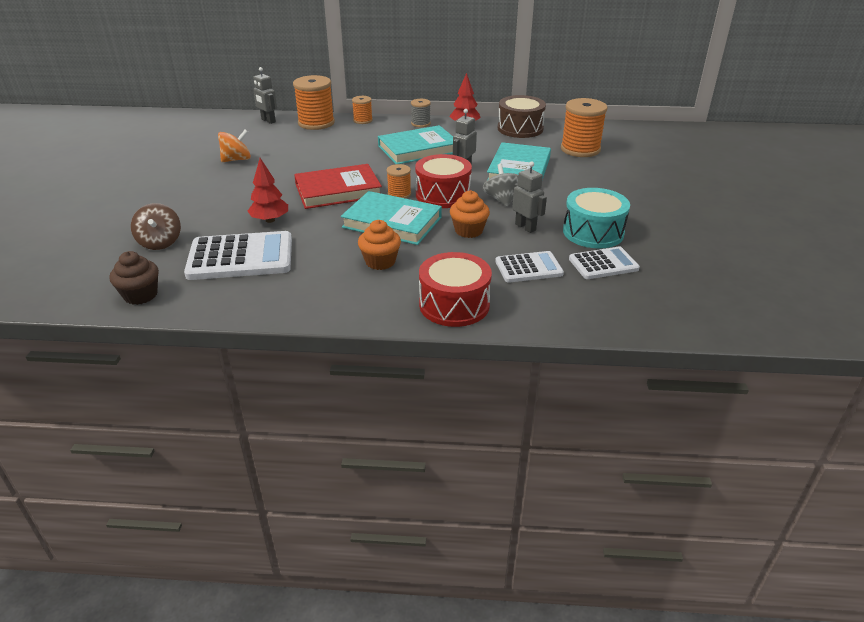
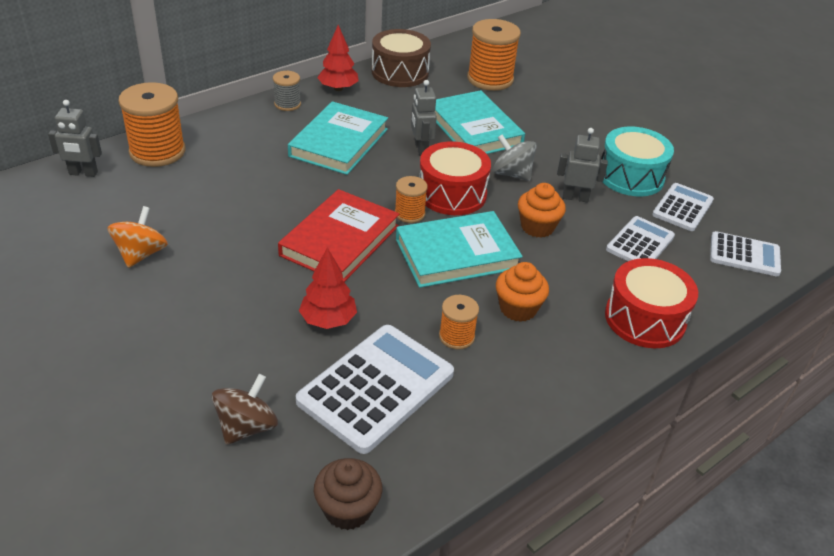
camera: 45 degrees left, 5 degrees up
(160, 242) = (247, 427): brown spinning top -> brown spinning top turned 90 degrees counterclockwise
(363, 120) = (211, 125): orange spool -> orange spool (456, 336)
(605, 309) = (744, 255): none -> white calculator

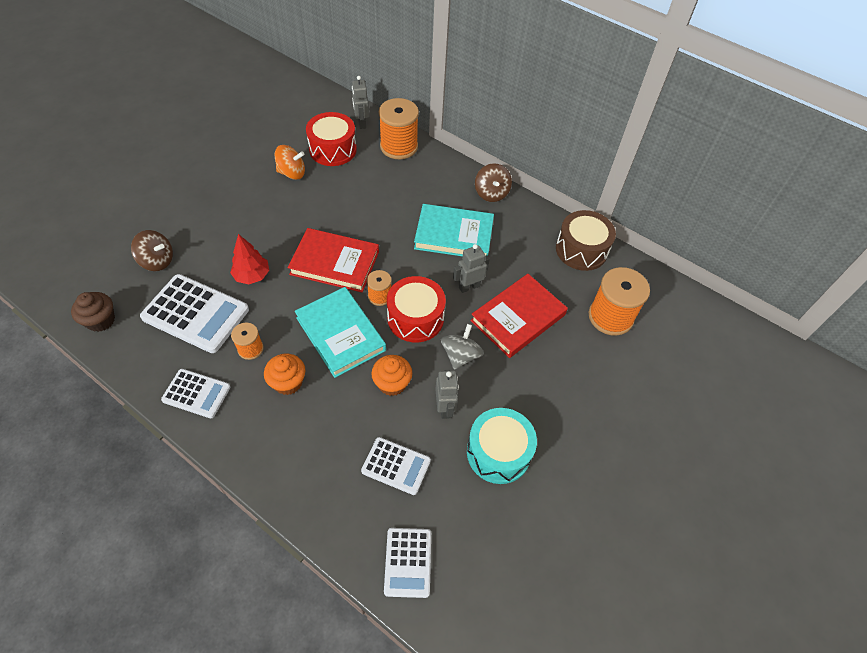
camera: 75 degrees right, 15 degrees up
(287, 104) = (491, 193): grey spool -> brown spinning top
(338, 88) = (531, 216): red tree -> none
(474, 129) = (518, 318): turquoise book -> red book
(645, 319) = (296, 474): red drum -> red drum (333, 149)
(682, 208) = (464, 502): white calculator -> white calculator (196, 393)

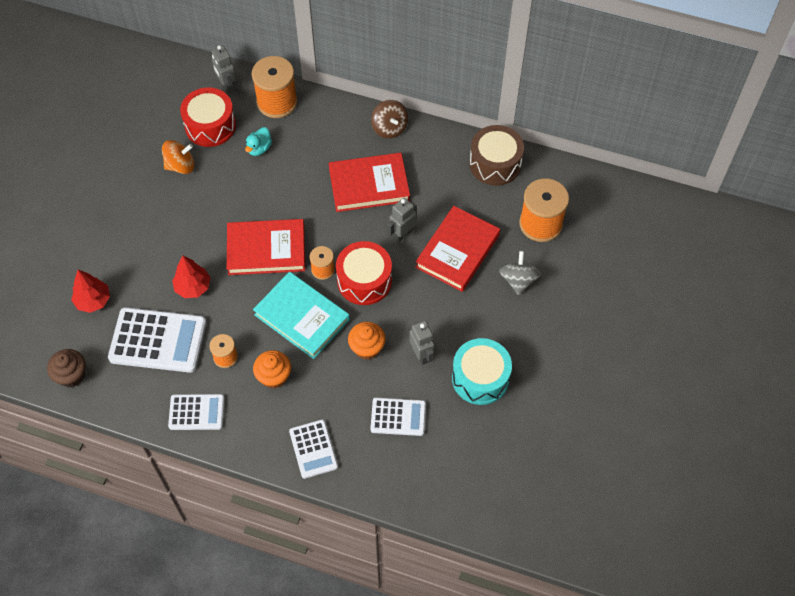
camera: 15 degrees left, 5 degrees up
(157, 261) = (93, 300): brown spinning top -> red tree
(367, 178) = (259, 148): none -> turquoise duck
(408, 562) = (437, 488): white calculator -> white calculator (313, 449)
(454, 235) = (369, 185): turquoise book -> red book
(460, 355) = (418, 303): grey spinning top -> grey spinning top (518, 280)

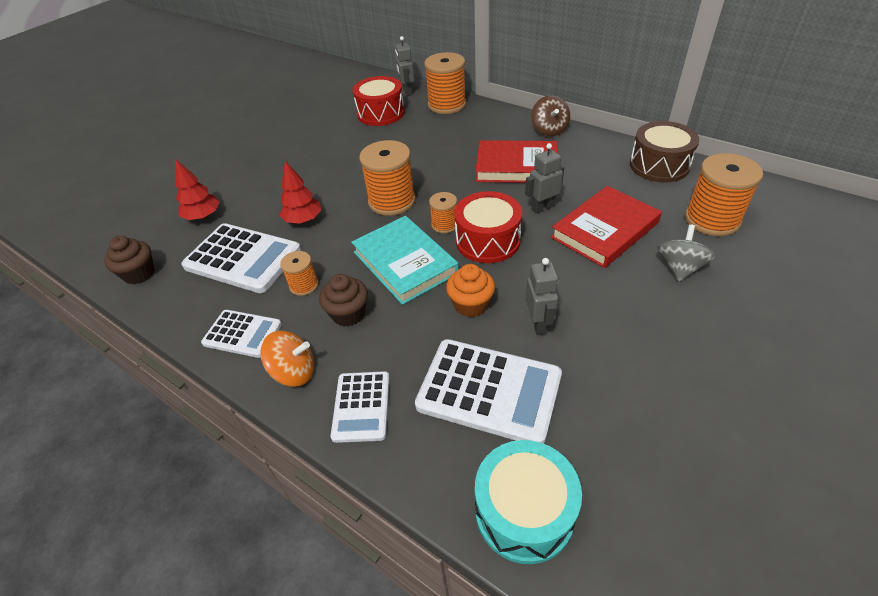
camera: 20 degrees right, 15 degrees down
(180, 166) = (341, 134): orange spinning top -> orange spinning top (294, 372)
(259, 148) = (417, 131): turquoise duck -> none
(266, 250) = (392, 201): red book -> orange spool
(274, 376) = (348, 314): orange cupcake -> brown cupcake
(398, 417) = (489, 391): white calculator -> white calculator, size x1.70
(480, 378) = (616, 366): turquoise drum -> turquoise drum (524, 511)

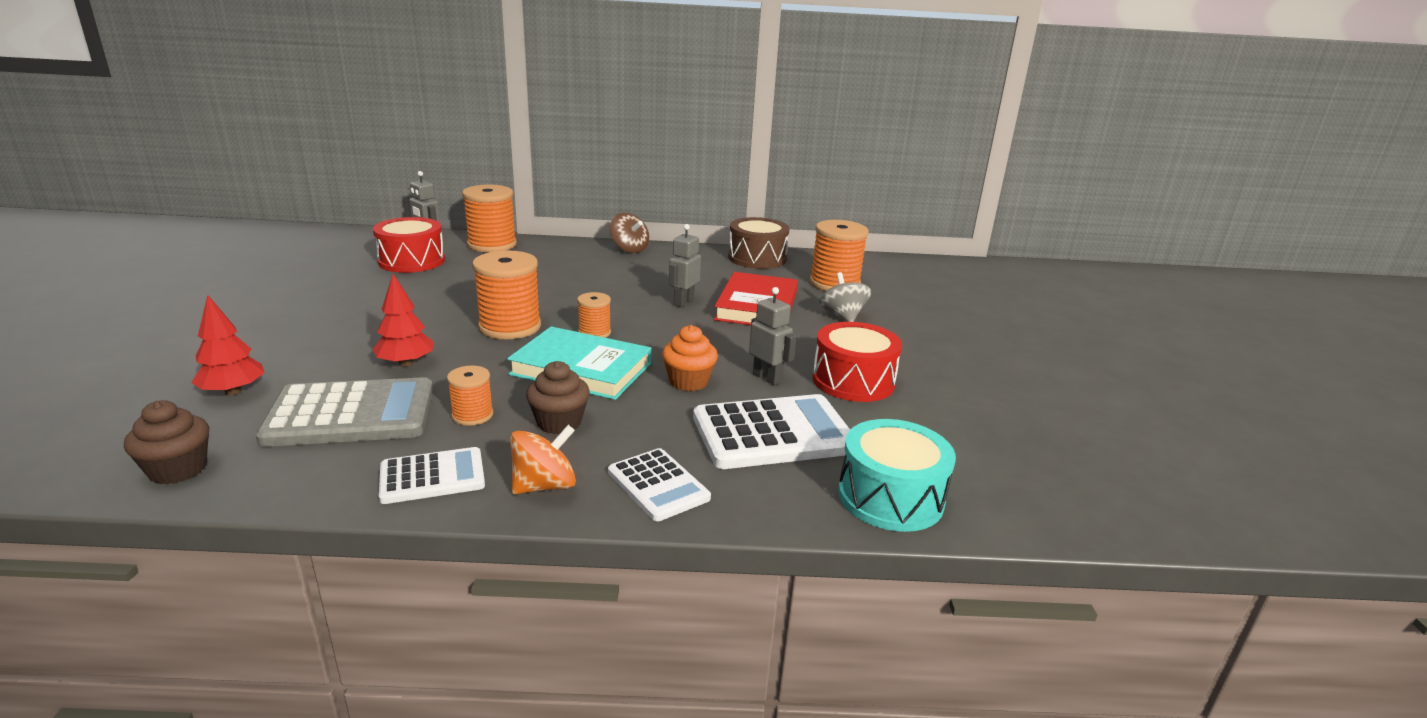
camera: 40 degrees left, 20 degrees down
(243, 258) = (351, 414): white calculator -> grey calculator
(488, 241) = (654, 334): red drum -> red drum (853, 381)
(516, 166) = (624, 278): red book -> none

